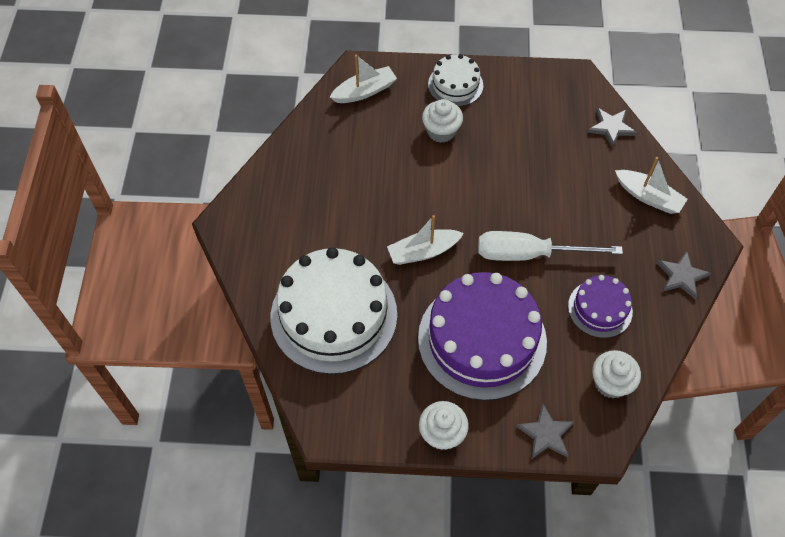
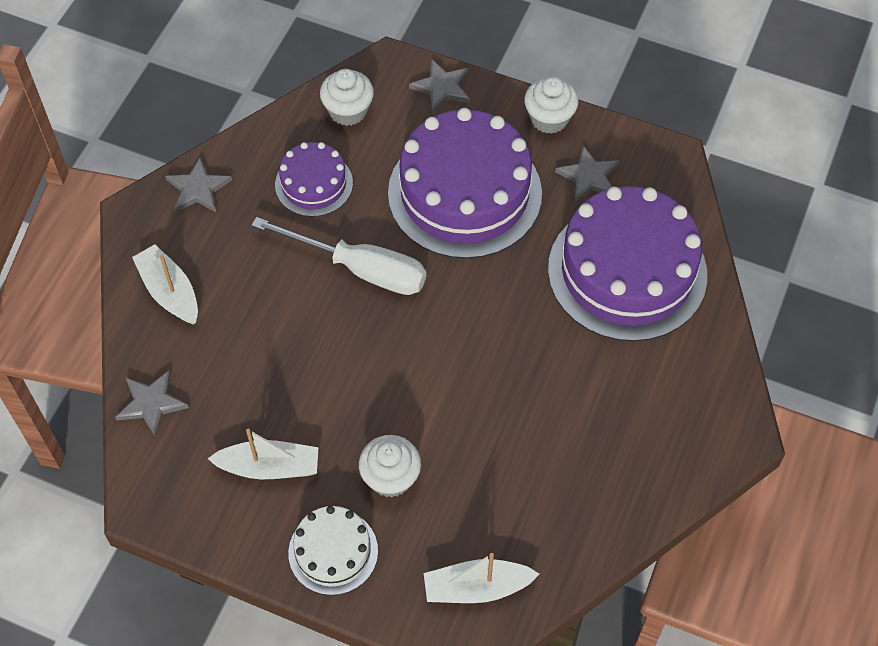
camera: 160 degrees left, 0 degrees up
(334, 315) = (627, 271): white cake -> purple cake
(389, 387) = (589, 177): none -> grey star
(423, 252) = (489, 313): white boat -> white boat (269, 467)

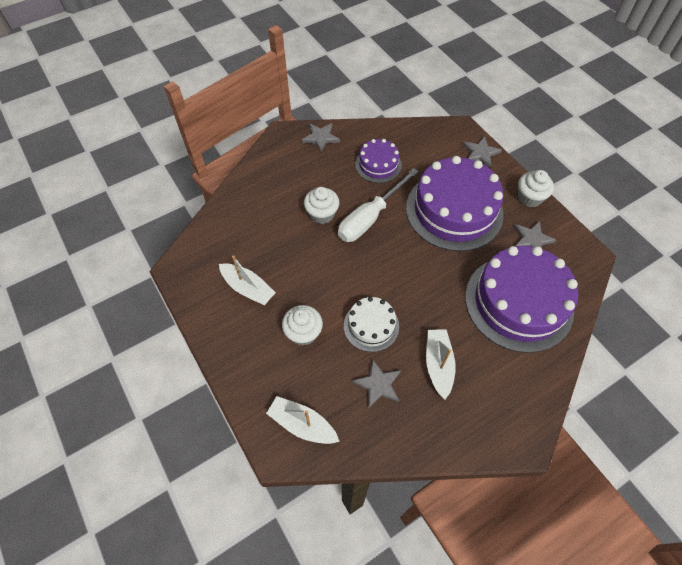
camera: 35 degrees right, 0 degrees up
(151, 403) = (219, 223): grey star -> grey star (378, 384)
(169, 292) = (269, 177): white boat -> white boat (438, 364)
(333, 552) = (244, 352): white cake -> white cake (371, 326)
(348, 111) = (422, 140): white cupcake -> white cupcake (322, 214)
(360, 269) = (370, 217): white screwdriver -> white screwdriver turned 75 degrees clockwise

